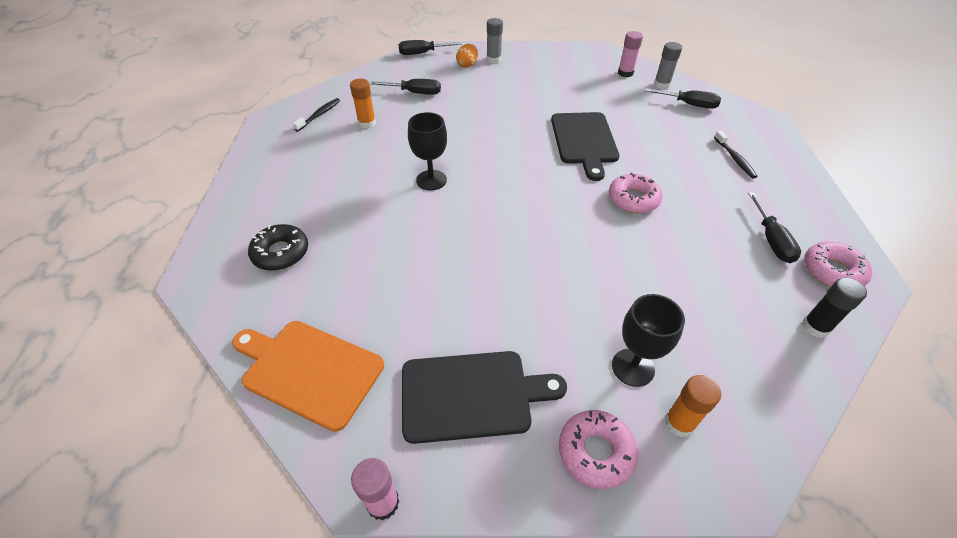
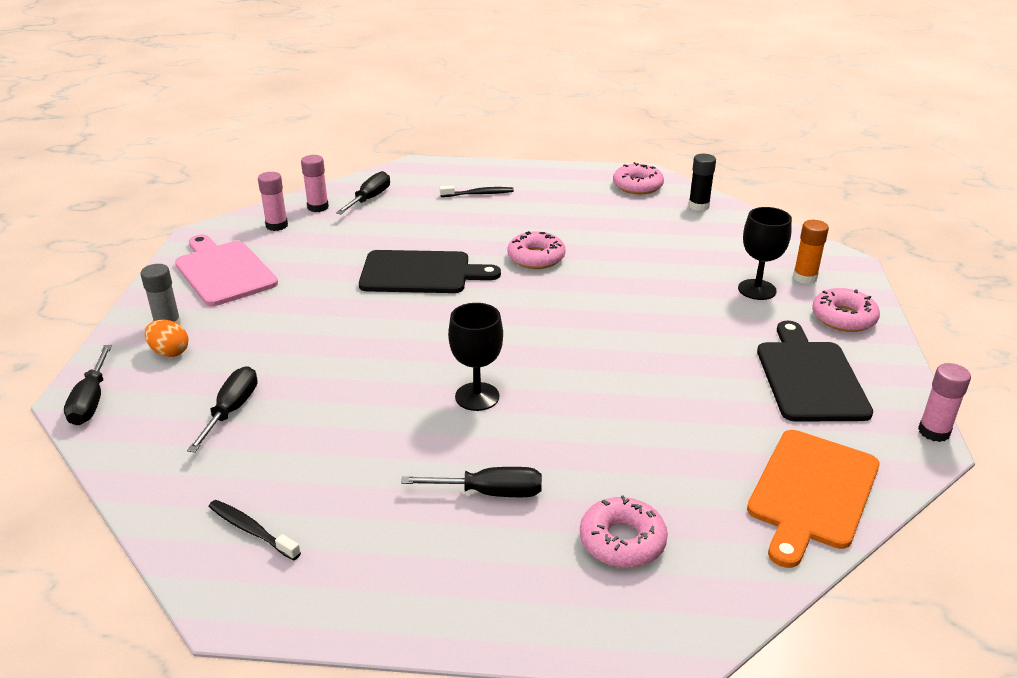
camera: 85 degrees left, 15 degrees down
(281, 253) = (622, 541): black donut -> pink donut
(367, 123) = (306, 465): orange glue stick -> none
(558, 65) = (224, 271): none -> pink cutting board
(661, 85) = (318, 207): grey glue stick -> pink glue stick
(771, 240) = (600, 202): black screwdriver -> black screwdriver (490, 493)

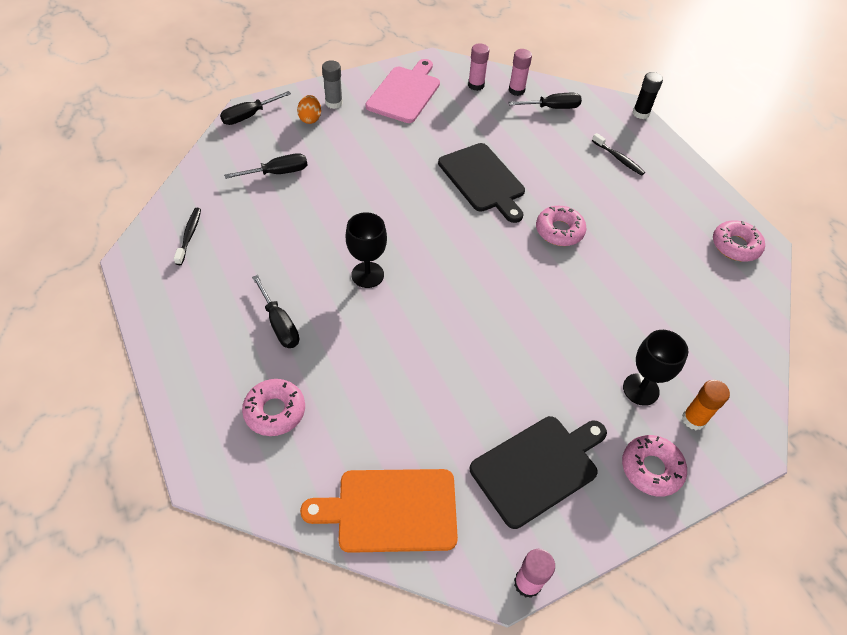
camera: 55 degrees right, 20 degrees up
(698, 206) = (744, 300): black glue stick -> black glue stick (640, 113)

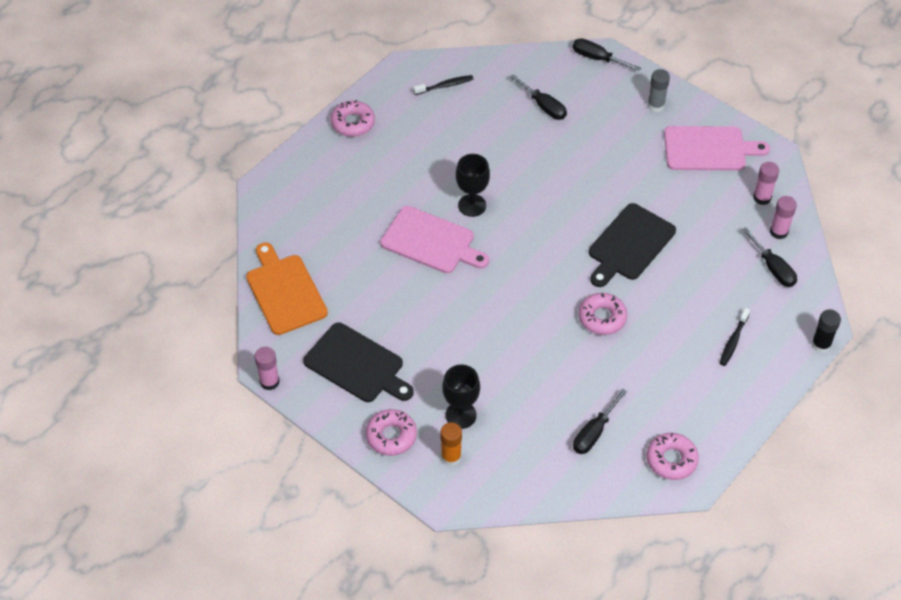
camera: 70 degrees right, 0 degrees up
(275, 411) = (325, 201): pink donut -> pink donut (353, 123)
(279, 324) = (396, 173): black screwdriver -> black screwdriver (594, 432)
(310, 119) = (623, 98): orange egg -> none
(396, 328) = (431, 242): none -> pink cutting board

